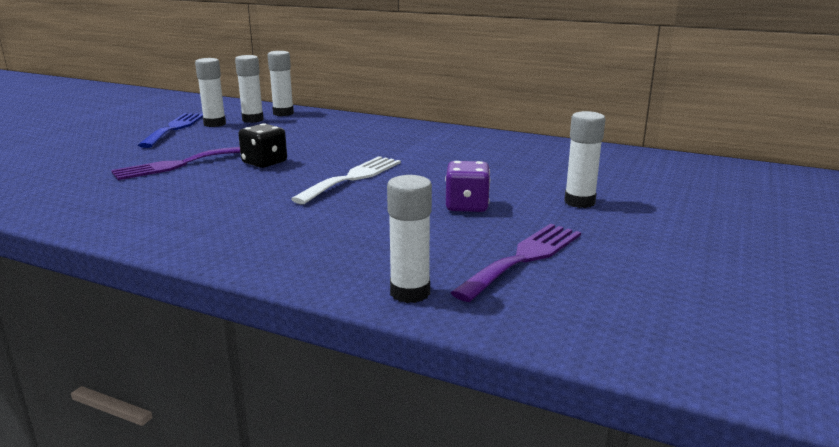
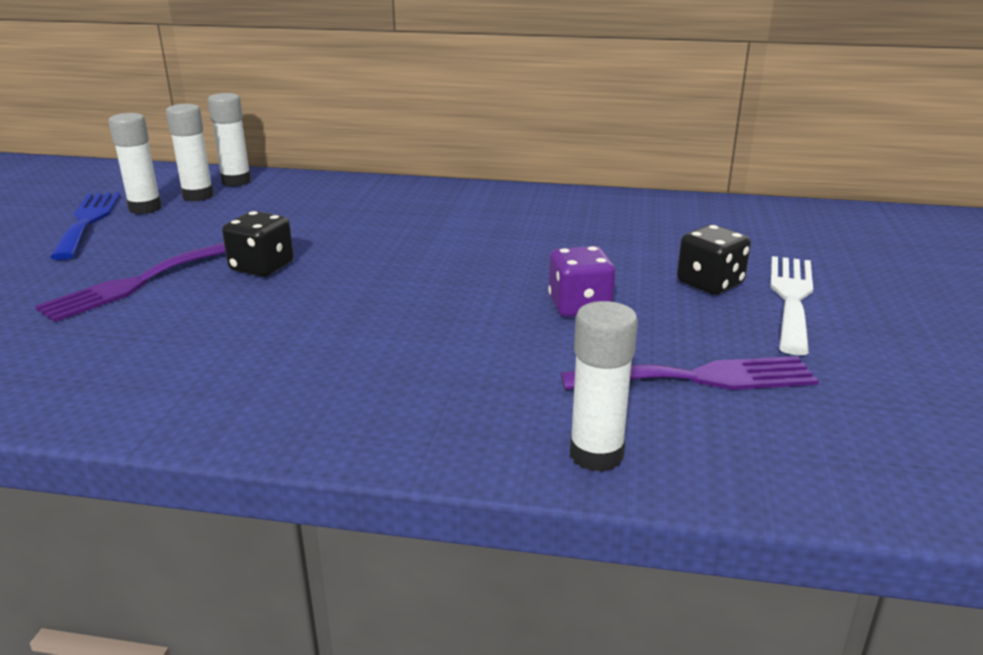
camera: 15 degrees left, 5 degrees up
(353, 178) = (402, 279): white fork -> white fork (791, 298)
(524, 258) = (700, 378): purple fork -> purple fork turned 60 degrees clockwise
(579, 202) = (710, 284): white glue stick -> black dice

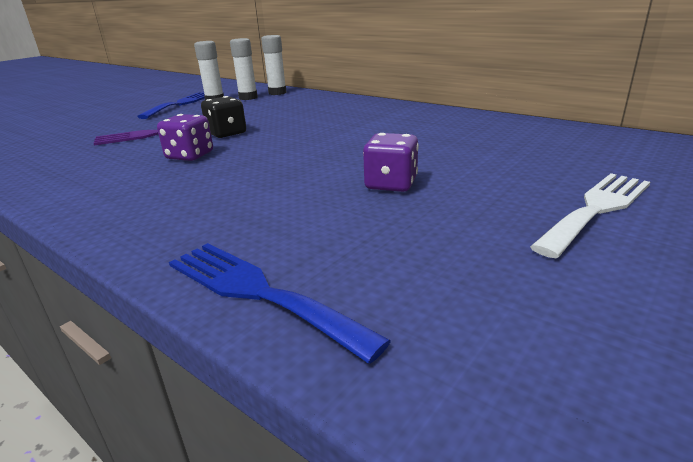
camera: 30 degrees right, 0 degrees up
(260, 312) = (190, 156): none -> purple dice
(596, 454) = (258, 292): white glue stick -> blue fork
(700, 378) = (425, 254): purple fork -> none
(710, 284) = (524, 185): black dice -> none

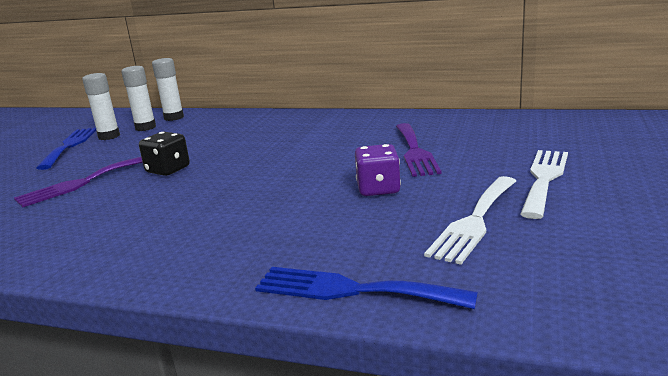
camera: 20 degrees left, 5 degrees down
(190, 156) = (155, 198): purple dice -> none
(463, 153) = (415, 151): none -> purple fork
(467, 242) = (474, 221): none -> white fork

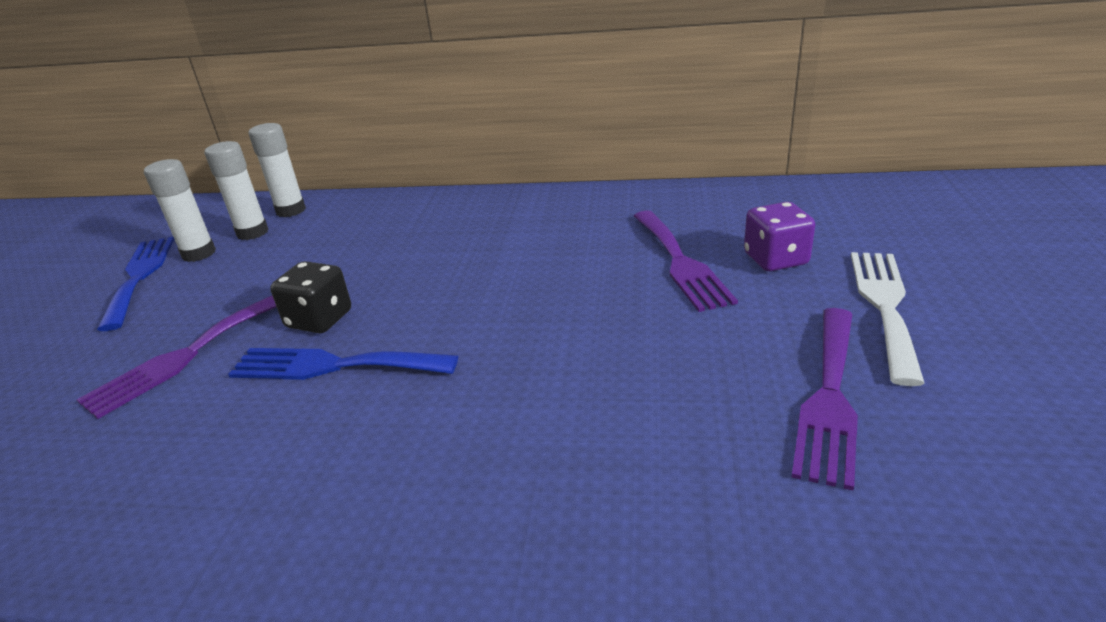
camera: 10 degrees left, 10 degrees up
(352, 290) = (715, 564): blue fork -> blue fork (333, 365)
(378, 189) = (660, 340): purple dice -> purple dice (775, 259)
(474, 221) = (829, 397): white fork -> purple fork

